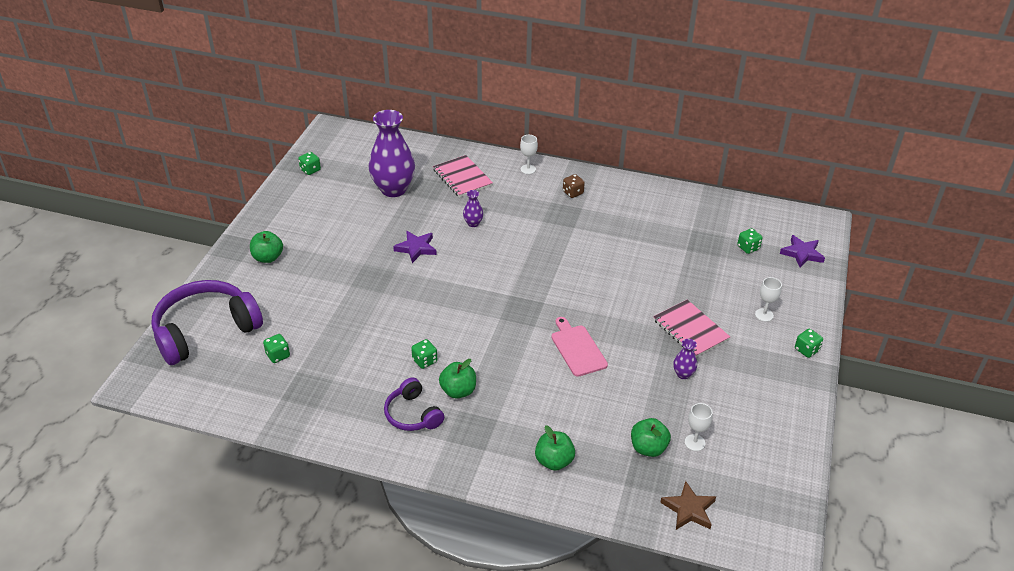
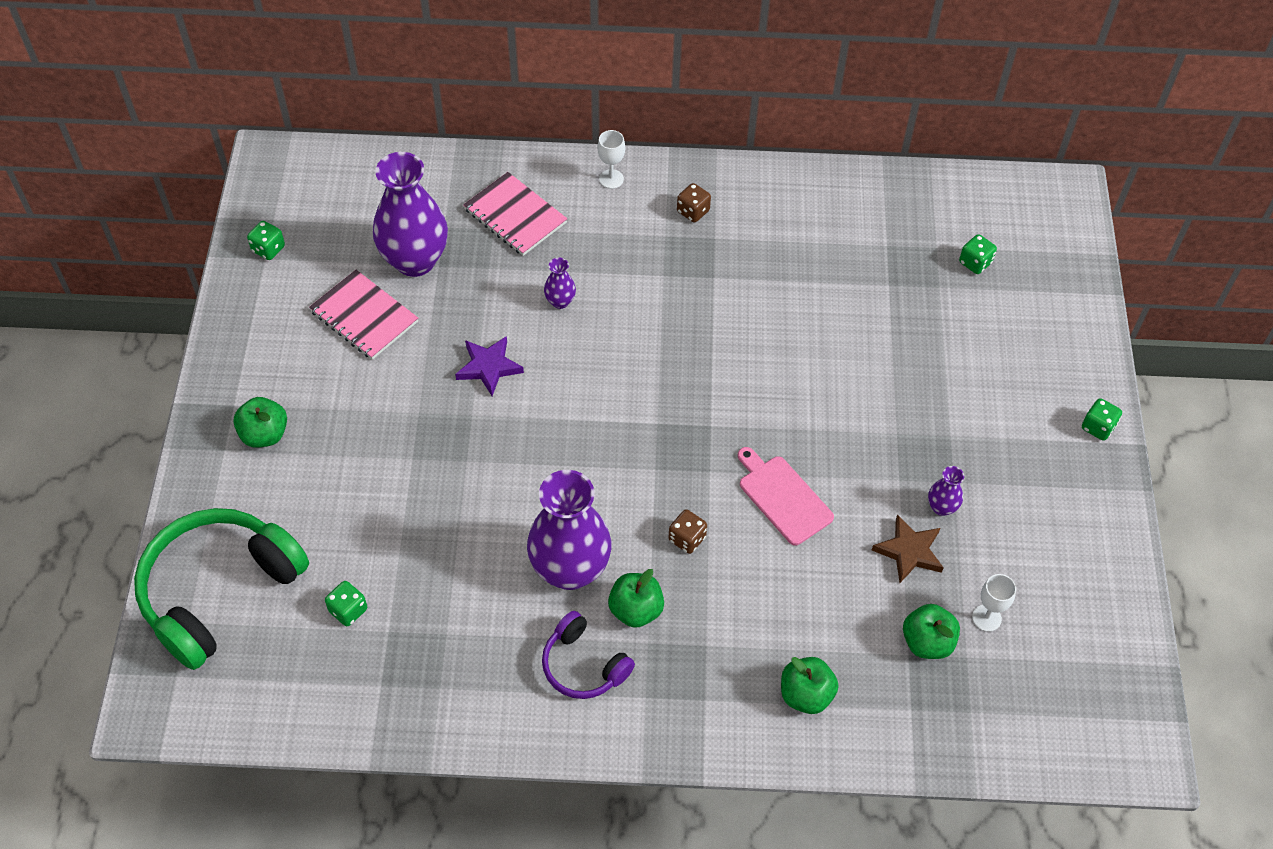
camera: 15 degrees left, 15 degrees up
(205, 330) = (219, 591): purple headphones -> green headphones
(424, 361) = (570, 569): green dice -> purple vase
(506, 359) = (687, 539): none -> brown dice
(689, 509) = (1006, 726): brown star -> brown star (909, 551)
(690, 330) = (932, 428): pink notebook -> pink notebook (364, 316)
(764, 315) = (1026, 379): white goblet -> none
(802, 253) = (1052, 257): purple star -> none

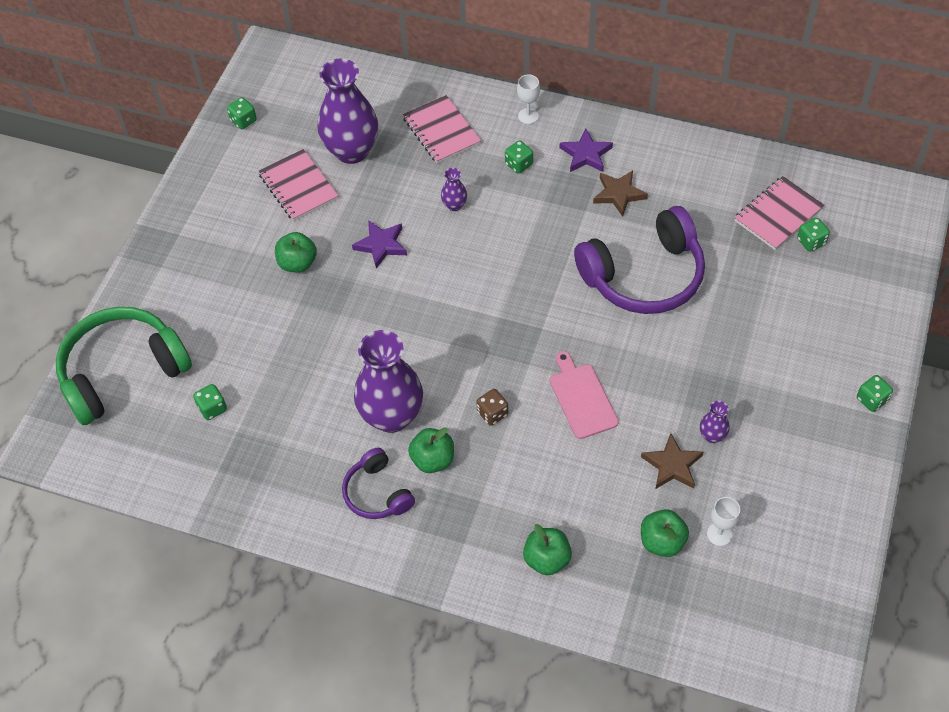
camera: 20 degrees right, 0 degrees up
(264, 434) = (194, 261): green apple -> green apple (297, 263)
(619, 238) = (519, 164): none -> green dice
(693, 211) = (586, 154): brown dice -> purple star
(745, 251) = (618, 194): none -> brown star
(805, 340) = (644, 276): none -> purple headphones
(929, 239) = (778, 214): none -> pink notebook

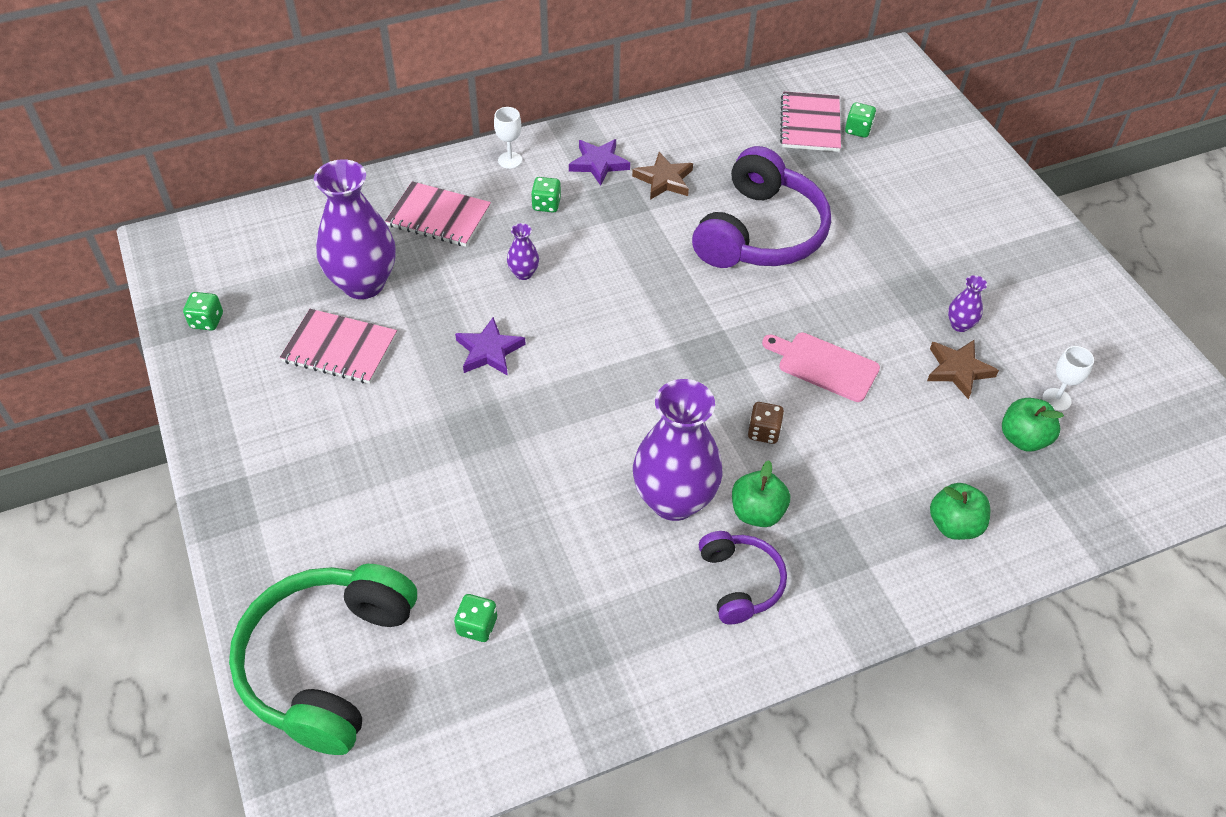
camera: 45 degrees left, 5 degrees down
(297, 263) = (418, 421): green apple -> none
(377, 493) = (740, 582): purple headphones -> purple headphones turned 120 degrees counterclockwise
(871, 400) = (1036, 220): green dice -> none

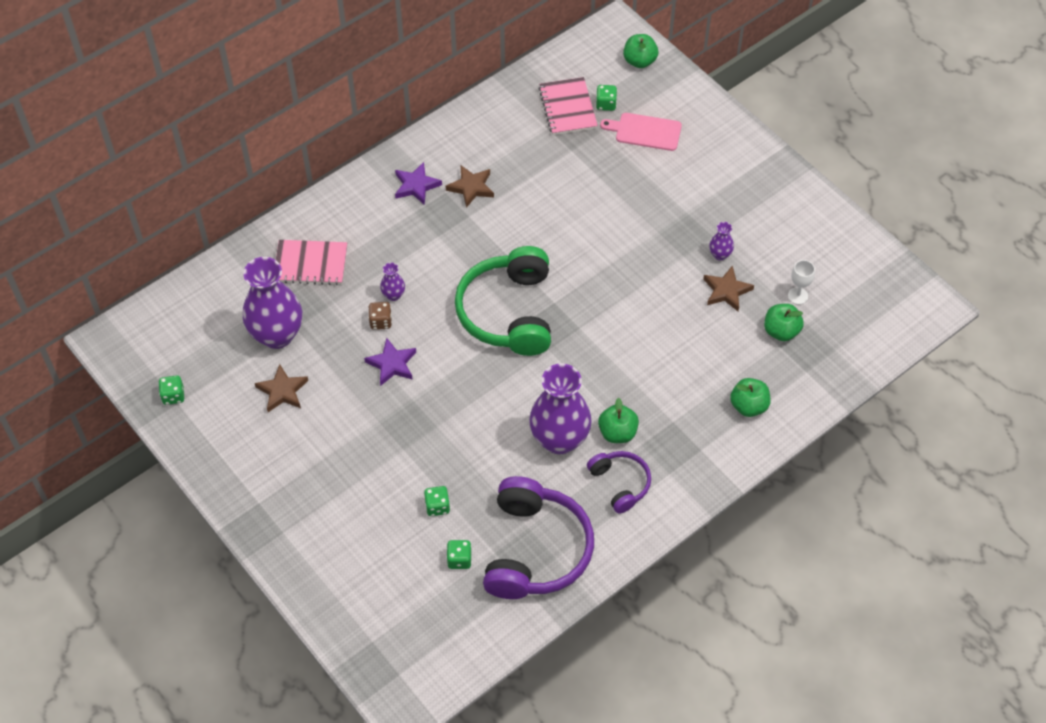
camera: 15 degrees left, 5 degrees up
(327, 663) = (372, 610): green headphones -> green headphones (508, 312)
(340, 348) = (282, 391): pink notebook -> brown star
(510, 160) = (346, 200): white goblet -> none
(546, 205) = (389, 232): green dice -> green dice (437, 506)
(760, 233) = (557, 215): purple headphones -> purple headphones (535, 550)
(763, 432) = (605, 374): brown dice -> brown dice (380, 322)
(824, 365) = (633, 312): pink cutting board -> pink cutting board (645, 131)
(912, 96) = (639, 61): none -> green apple

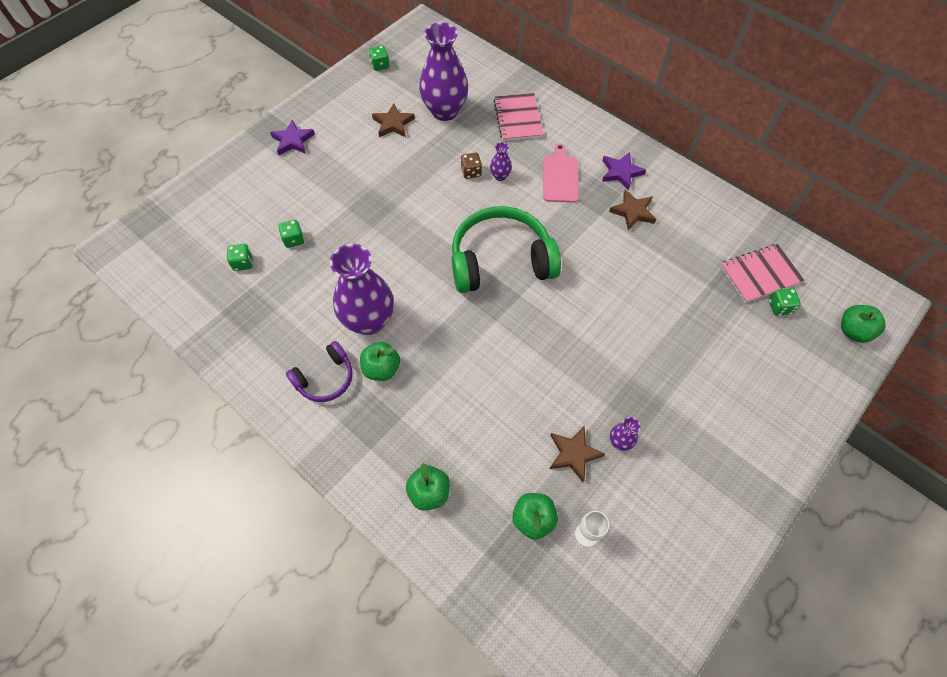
camera: 80 degrees right, 5 degrees up
(392, 364) = (430, 186): purple star -> purple star (293, 140)
(535, 550) = (253, 318): purple headphones -> none
(645, 131) = (759, 348): pink cutting board -> pink cutting board (560, 177)

